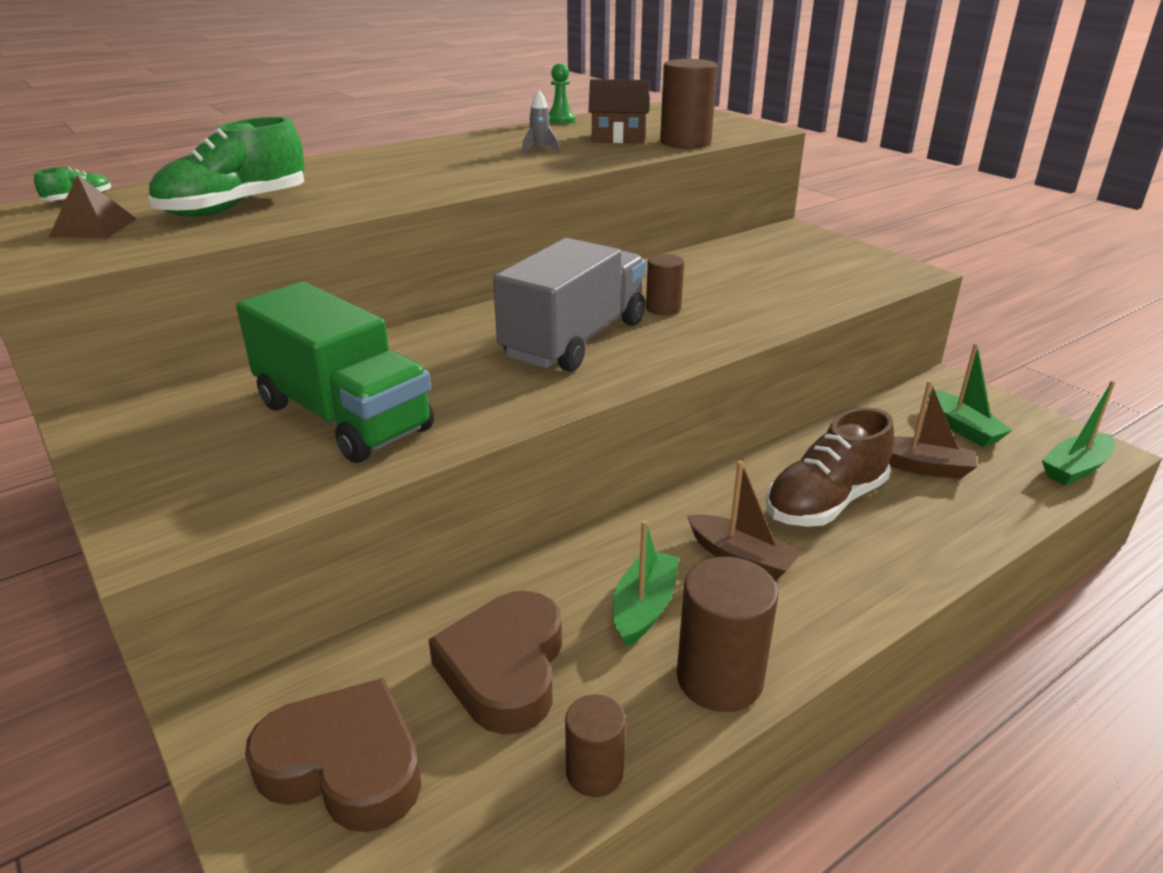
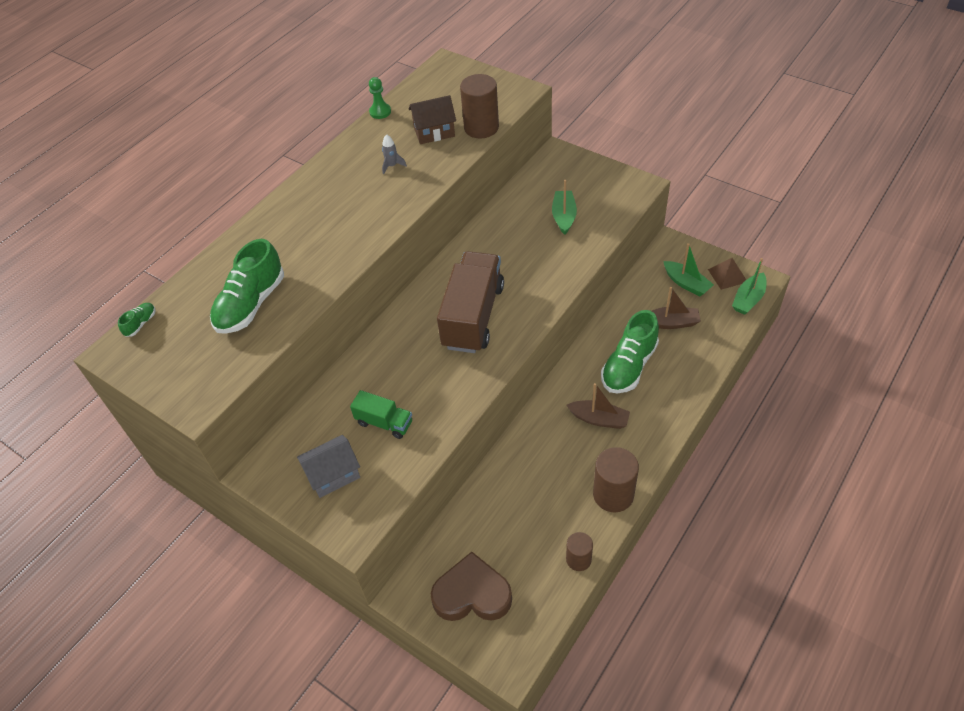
camera: 15 degrees left, 20 degrees up
(93, 227) = (185, 354): brown pyramid -> brown pyramid (727, 275)
(205, 456) = (333, 475): none -> grey house
(343, 417) = (384, 422): green truck -> green truck, size x0.50
(505, 669) = (516, 523): brown heart -> none
(574, 339) = (473, 316): grey truck -> brown truck
(644, 607) = (564, 466): green boat -> green boat (564, 217)
(663, 308) = (509, 269): brown cylinder -> none
(825, 502) = (629, 366): brown shoe -> green shoe

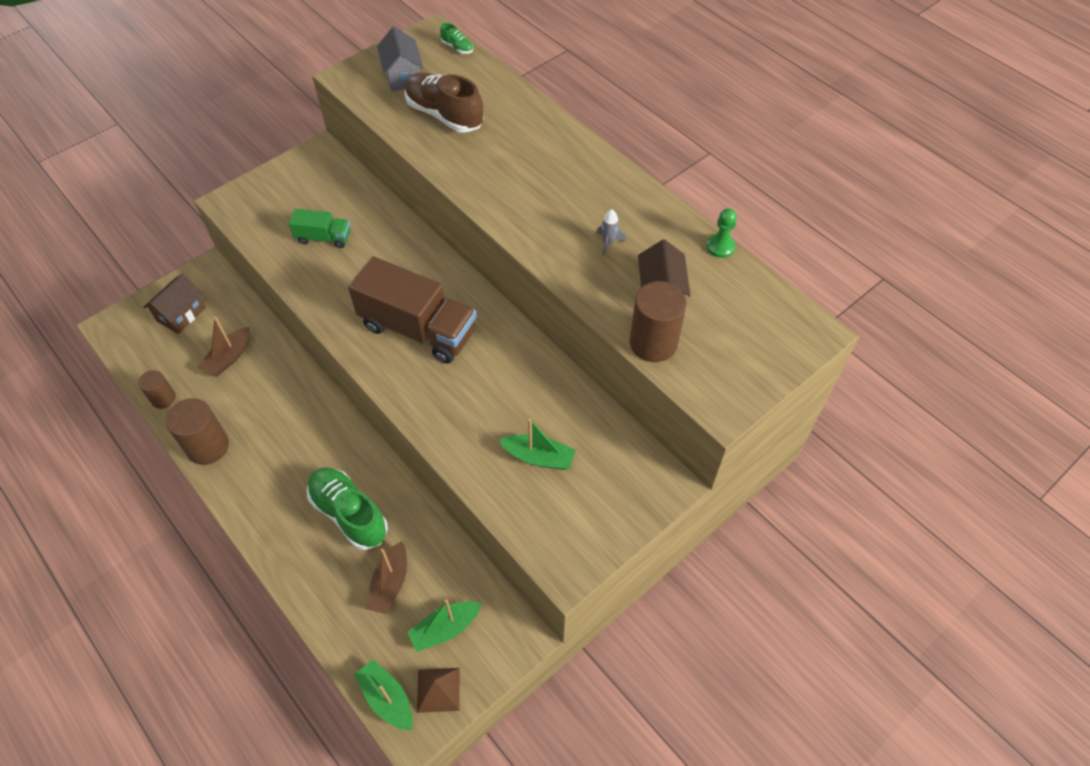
camera: 100 degrees right, 5 degrees up
(251, 304) = (444, 115): green shoe -> brown shoe
(333, 475) = (289, 197): grey house -> grey house (403, 76)
(384, 422) = (324, 238): green truck -> green truck turned 120 degrees counterclockwise
(472, 594) = (181, 314): brown heart -> brown house
(599, 419) = (297, 461): brown boat -> brown boat (229, 358)

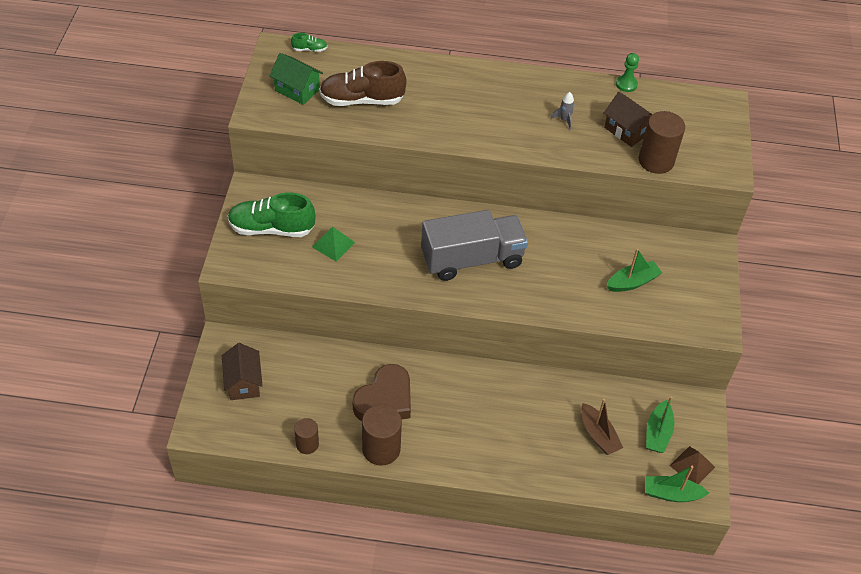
camera: 45 degrees left, 5 degrees down
(229, 358) = (320, 385): brown boat -> none
(259, 408) = (385, 400): none -> brown heart
(324, 238) = (333, 244): green truck -> green pyramid
(349, 514) = (525, 416): green shoe -> green shoe (271, 228)
(403, 76) = (297, 90): grey house -> green house
(418, 329) = (472, 259): brown truck -> grey truck

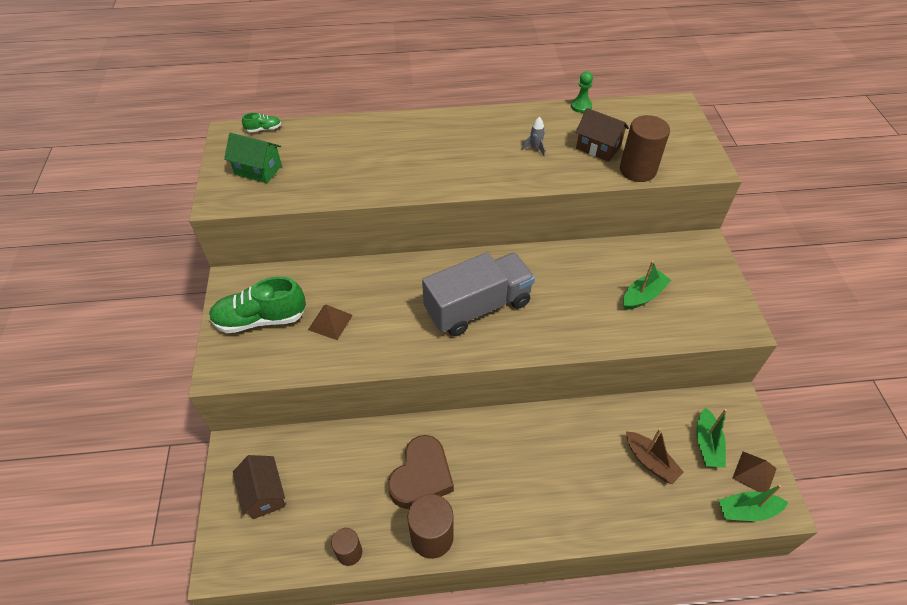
camera: 10 degrees left, 0 degrees up
(333, 244) = (330, 322): green pyramid -> brown pyramid
(362, 100) = (328, 167): brown shoe -> none

